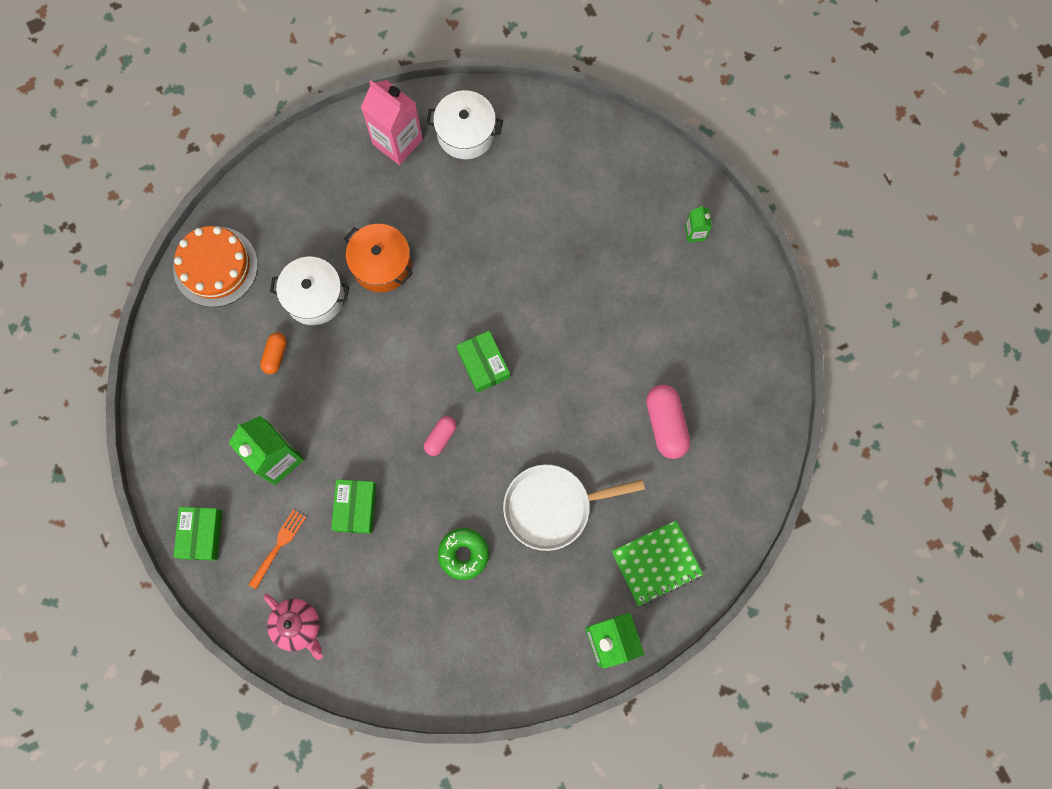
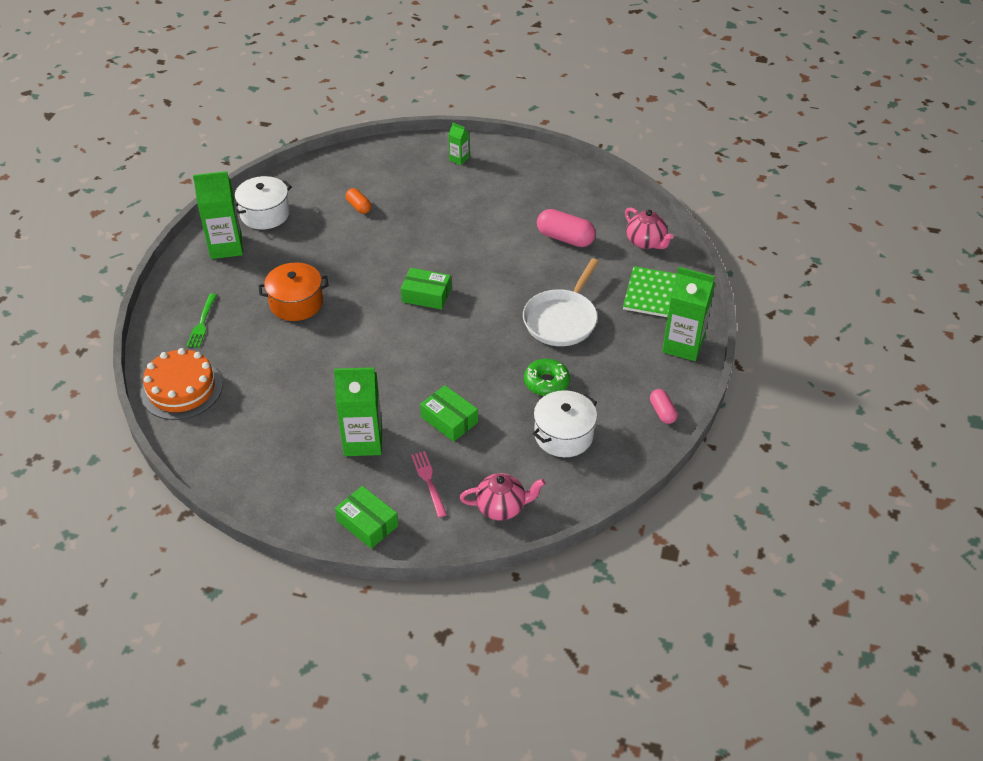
camera: 50 degrees left, 30 degrees down
(275, 355) = (287, 396): orange capsule -> orange capsule (359, 207)
(278, 546) = (428, 481): orange fork -> pink fork
(295, 211) = (202, 323): none -> green fork
(314, 297) = (273, 350): white pot -> white pot (563, 435)
(397, 142) = (226, 247): pink carton -> green carton
(440, 437) = (451, 345): pink capsule -> pink capsule (662, 412)
(726, 503) = (646, 242): none -> pink teapot

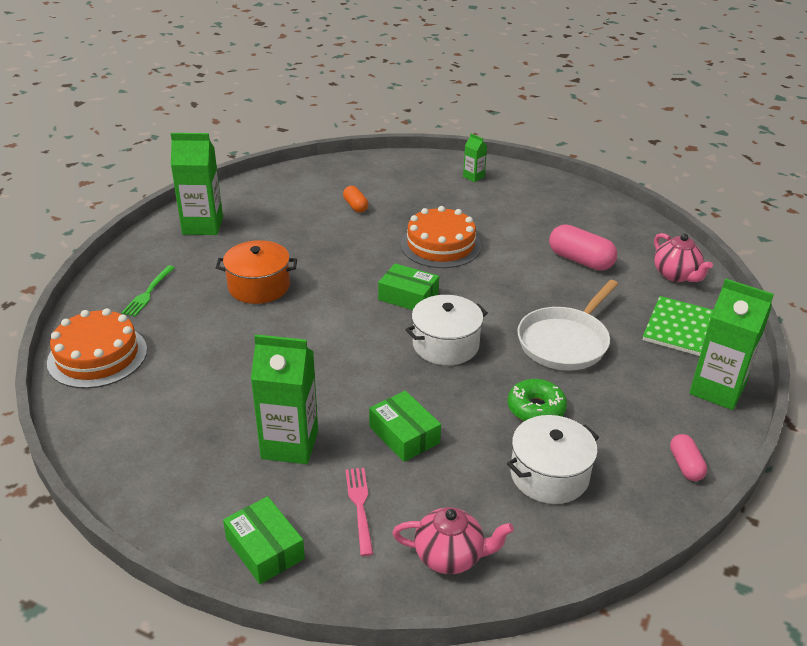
camera: 10 degrees right, 10 degrees down
(265, 214) = (254, 202): white pot -> white pot (445, 345)
(443, 239) = (440, 245): none -> orange cake

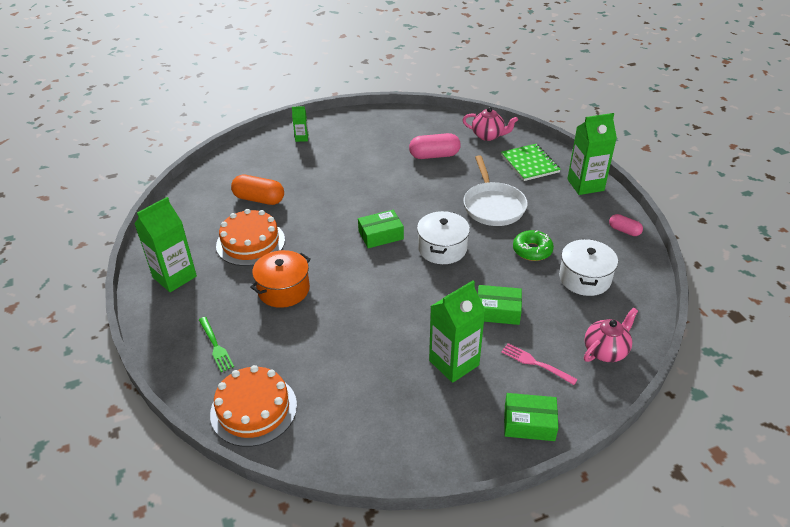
camera: 45 degrees left, 5 degrees up
(355, 206) = (259, 199): orange capsule -> orange capsule, size x1.73
(440, 245) = (350, 192): orange cake -> orange cake (250, 242)

